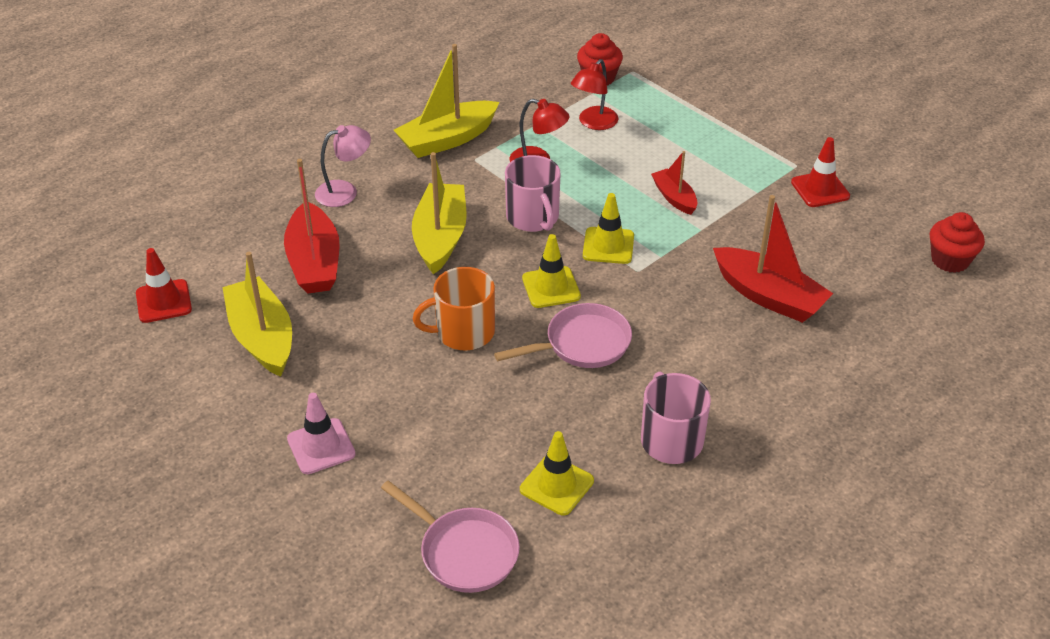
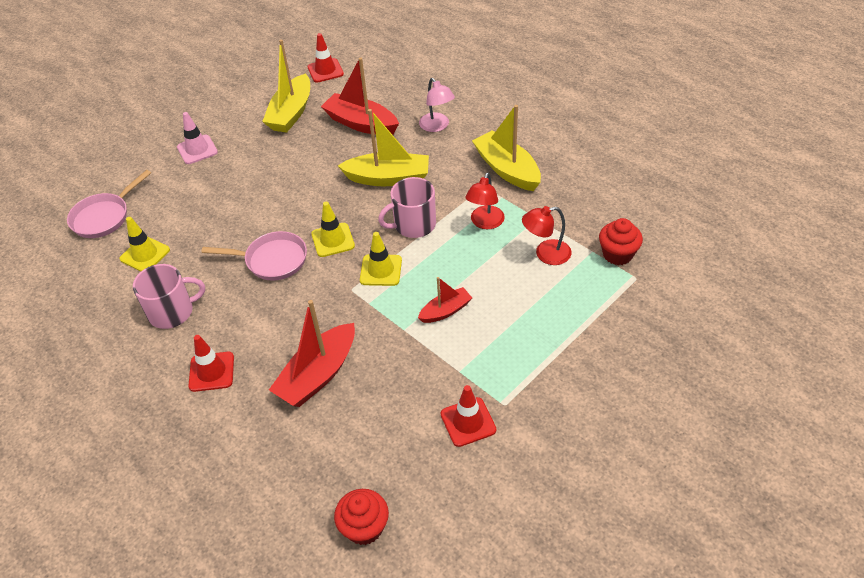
camera: 90 degrees right, 5 degrees up
(262, 337) = (291, 113): yellow boat -> yellow boat turned 135 degrees clockwise
(314, 262) = (361, 123): red boat -> red boat turned 45 degrees clockwise
(463, 332) = (289, 199): orange mug -> none
(582, 344) = (272, 260): pink pan -> pink pan turned 60 degrees counterclockwise
(593, 123) = (546, 254): red lamp -> red lamp turned 45 degrees counterclockwise
(769, 390) = (211, 372): none -> red traffic cone

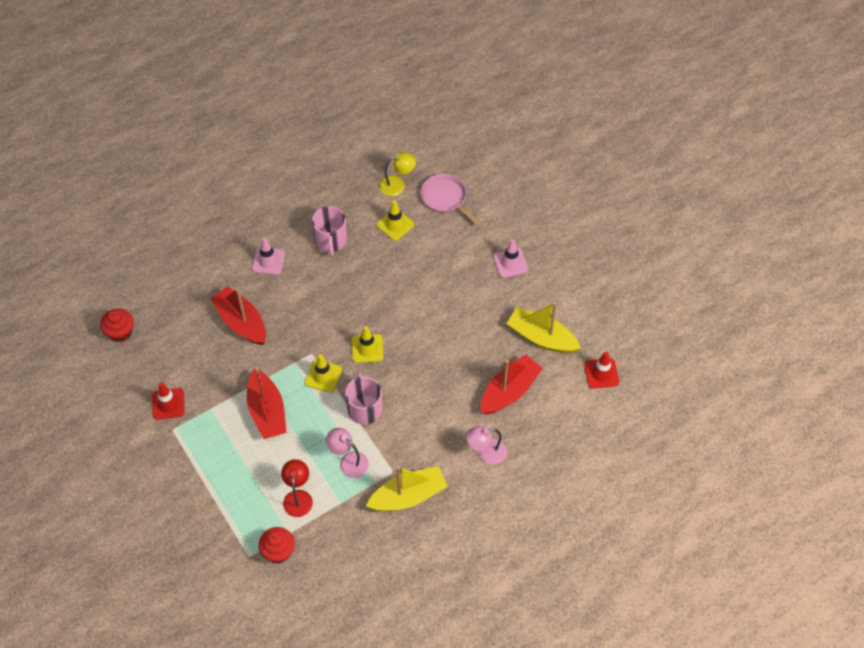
camera: 100 degrees right, 10 degrees up
(79, 266) = (397, 185): none -> yellow lamp
(211, 372) = (268, 261): red traffic cone -> pink traffic cone
(272, 260) = (360, 305): pink pan -> none
(388, 178) = (427, 400): yellow boat -> none
(445, 311) = (267, 411): red boat -> red boat, size x1.77
(485, 223) = (348, 461): red lamp -> pink lamp

